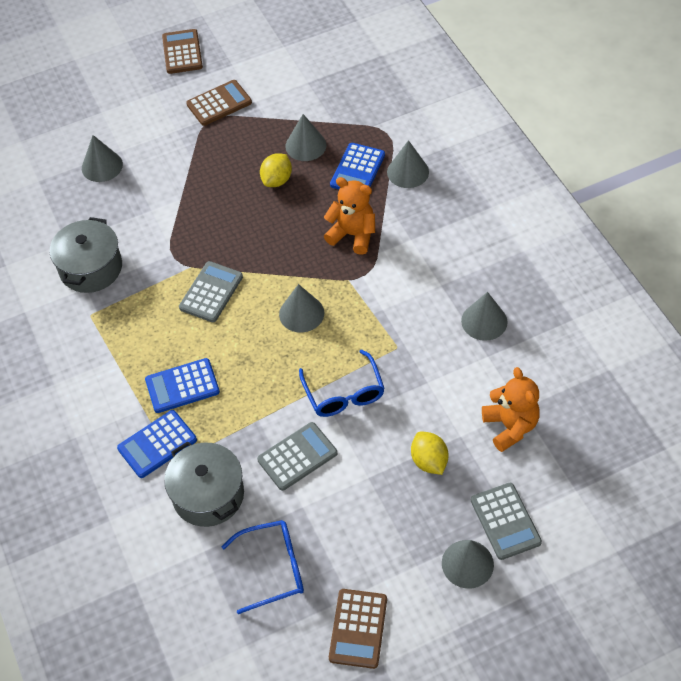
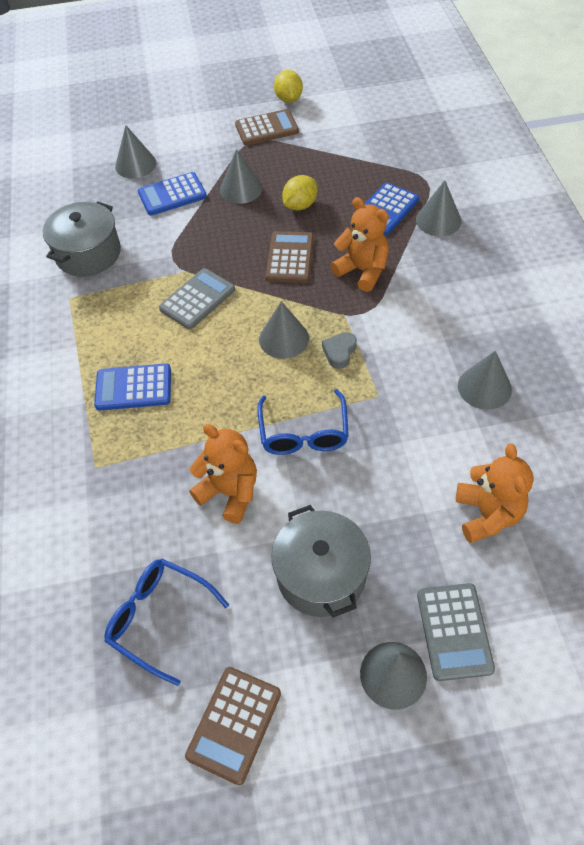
camera: 15 degrees right, 0 degrees up
(157, 444) = (84, 443): blue calculator -> blue calculator (172, 195)
(182, 52) = (247, 80): brown calculator -> brown calculator (290, 258)
(208, 495) = (117, 512): grey pot -> grey pot (321, 575)
(273, 568) = (159, 618): blue glasses -> blue glasses turned 150 degrees counterclockwise
(297, 457) = (230, 492): grey calculator -> orange teddy bear
(305, 145) = (339, 178): grey cone -> grey cone (241, 189)
(354, 316) = (339, 352): none -> grey heart
(429, 461) = (379, 533): yellow lemon -> yellow lemon (289, 99)

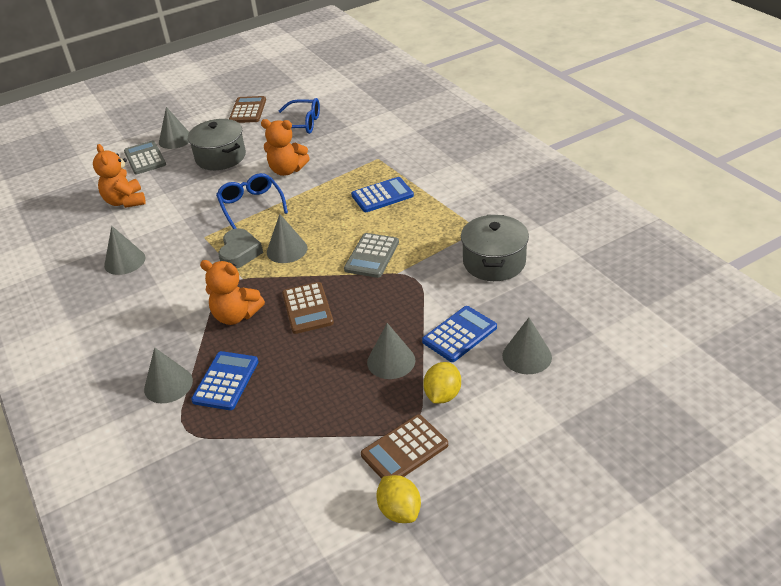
camera: 160 degrees right, 15 degrees down
(300, 205) = (318, 361): yellow lemon -> yellow lemon (442, 395)
(339, 352) = (239, 253): grey heart -> grey heart, size x1.55

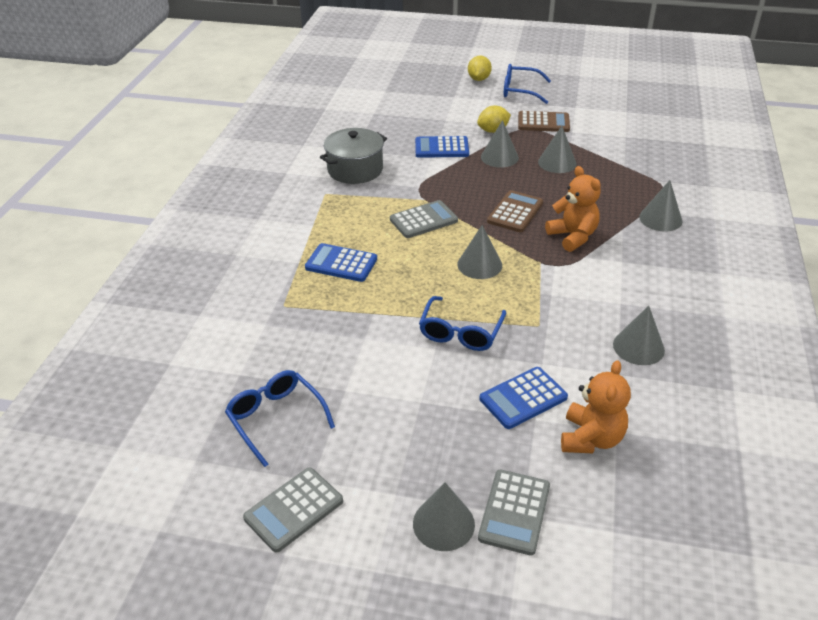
camera: 140 degrees left, 0 degrees up
(220, 157) = (421, 433): grey pot -> none
(226, 381) = (617, 200): blue calculator -> blue calculator (523, 398)
(239, 253) = (522, 286): grey heart -> none
(248, 110) = (293, 509): brown calculator -> grey calculator
(287, 170) = (378, 354): orange teddy bear -> none
(399, 511) = (573, 107): yellow lemon -> yellow lemon (479, 79)
(502, 497) = (520, 91): none -> blue glasses
(527, 356) = (423, 122): grey cone -> grey cone (557, 163)

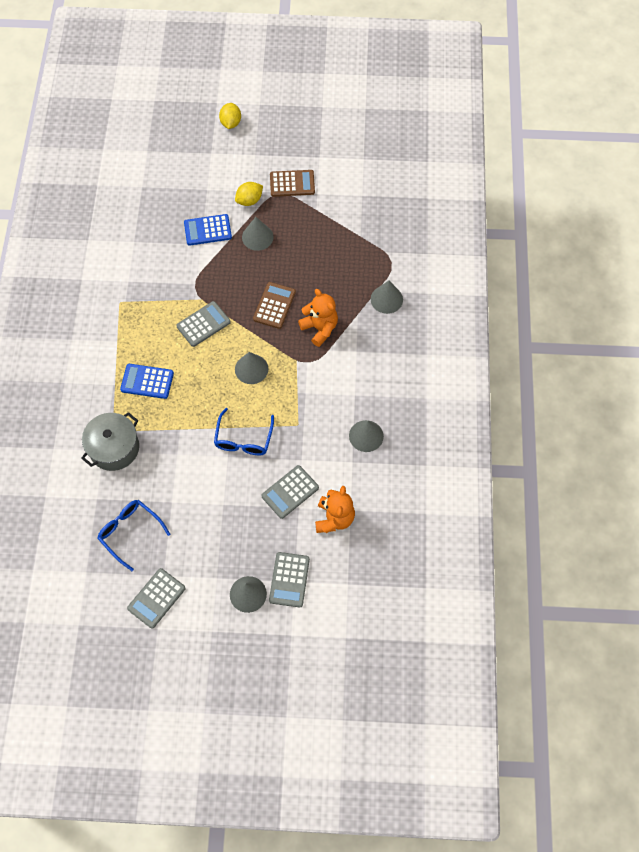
camera: 10 degrees left, 25 degrees up
(355, 170) = (139, 268): grey pot -> grey pot (114, 448)
(520, 91) = (269, 137): blue glasses -> none
(523, 398) = (290, 492): blue calculator -> grey calculator
(557, 163) = (305, 238): grey cone -> none

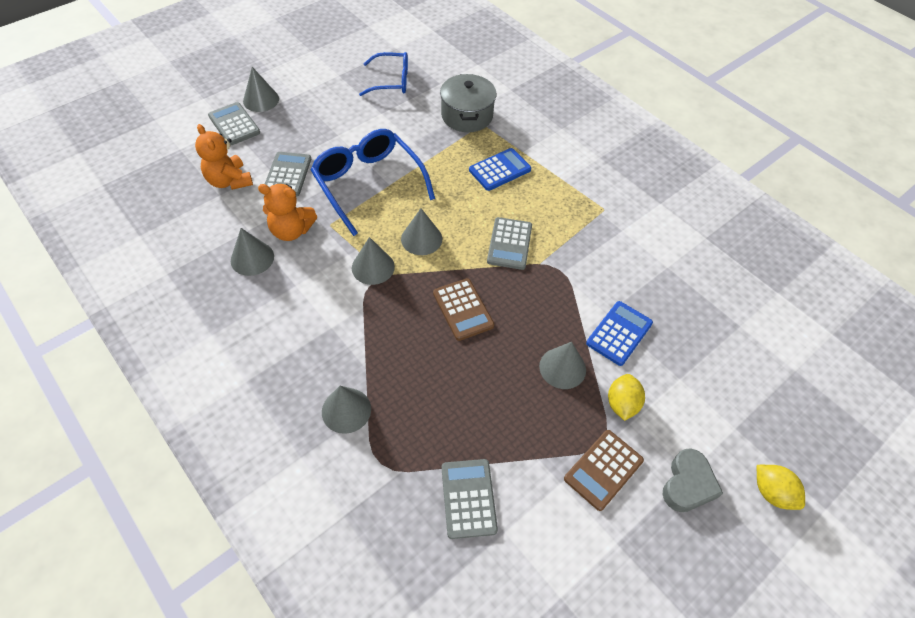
camera: 135 degrees right, 10 degrees down
(156, 598) = (329, 62): grey calculator -> grey calculator (468, 498)
(243, 439) = (368, 184): blue glasses -> blue glasses, size x1.60
(262, 152) = (687, 484): none -> grey heart
(299, 372) = (373, 267): none -> grey cone
(320, 328) = (392, 321): orange teddy bear -> orange teddy bear (291, 231)

